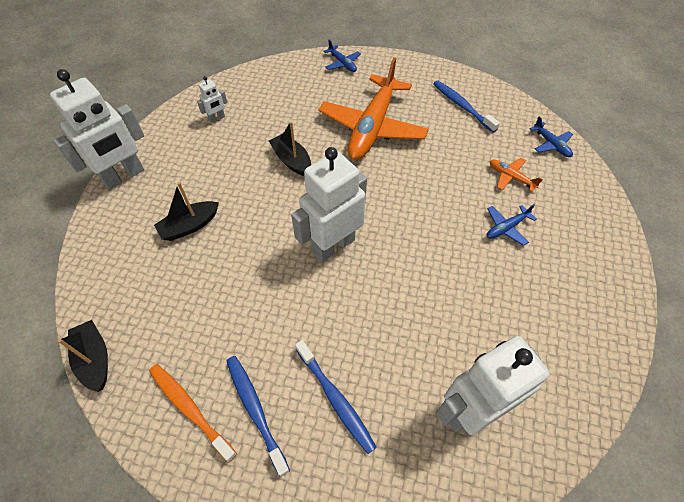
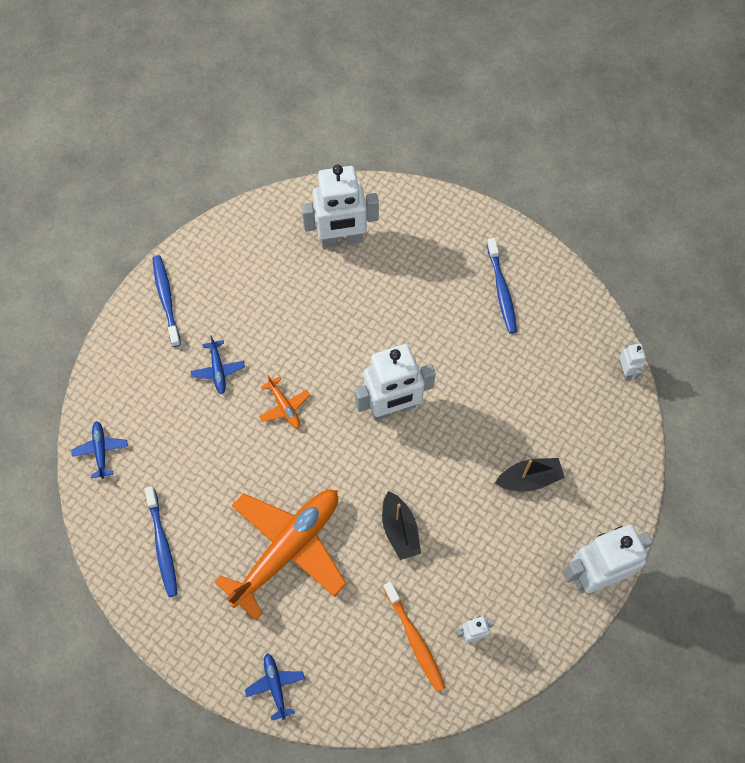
camera: 160 degrees left, 10 degrees up
(95, 359) = (626, 371): black boat -> white robot
(190, 409) = (551, 307): orange toothbrush -> orange toothbrush (414, 639)
(335, 399) = (438, 278): blue toothbrush -> blue toothbrush (166, 299)
(506, 228) = (218, 370): blue plane -> blue plane turned 90 degrees clockwise
(511, 177) = (174, 424): orange plane -> orange plane (284, 406)

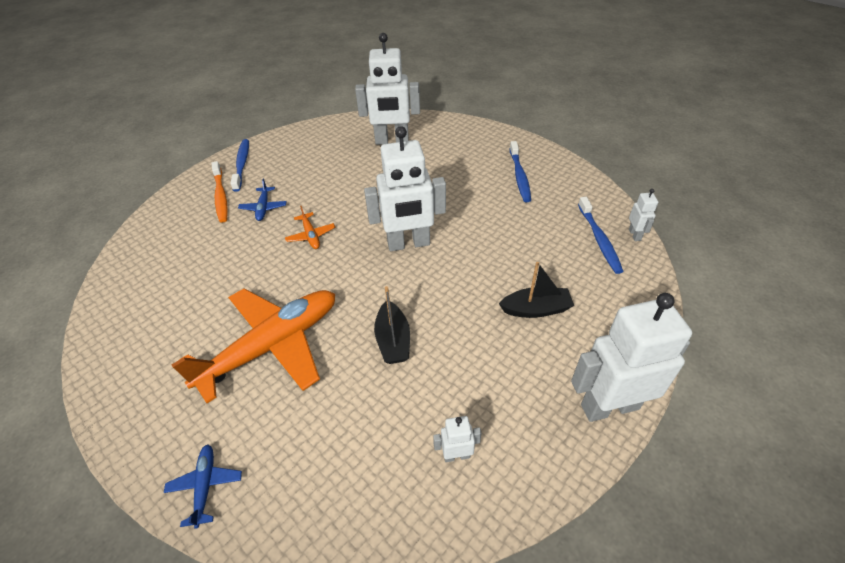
camera: 10 degrees right, 20 degrees down
(101, 451) = (137, 252): blue plane -> none
(162, 545) = (151, 329): blue toothbrush -> blue toothbrush (599, 239)
(414, 639) = (385, 453): orange toothbrush -> orange toothbrush (221, 196)

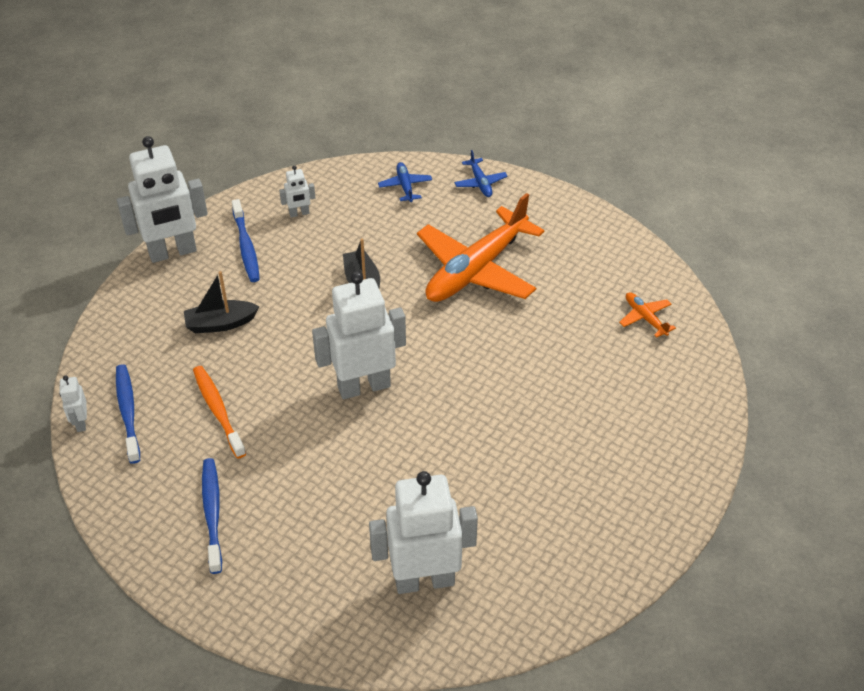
camera: 170 degrees right, 0 degrees up
(221, 196) = (644, 438): orange toothbrush -> orange toothbrush (218, 410)
(242, 164) = (652, 502): blue toothbrush -> blue toothbrush (246, 247)
(263, 208) = (572, 423): blue plane -> blue plane (405, 186)
(311, 235) = (489, 387): orange plane -> orange plane (645, 318)

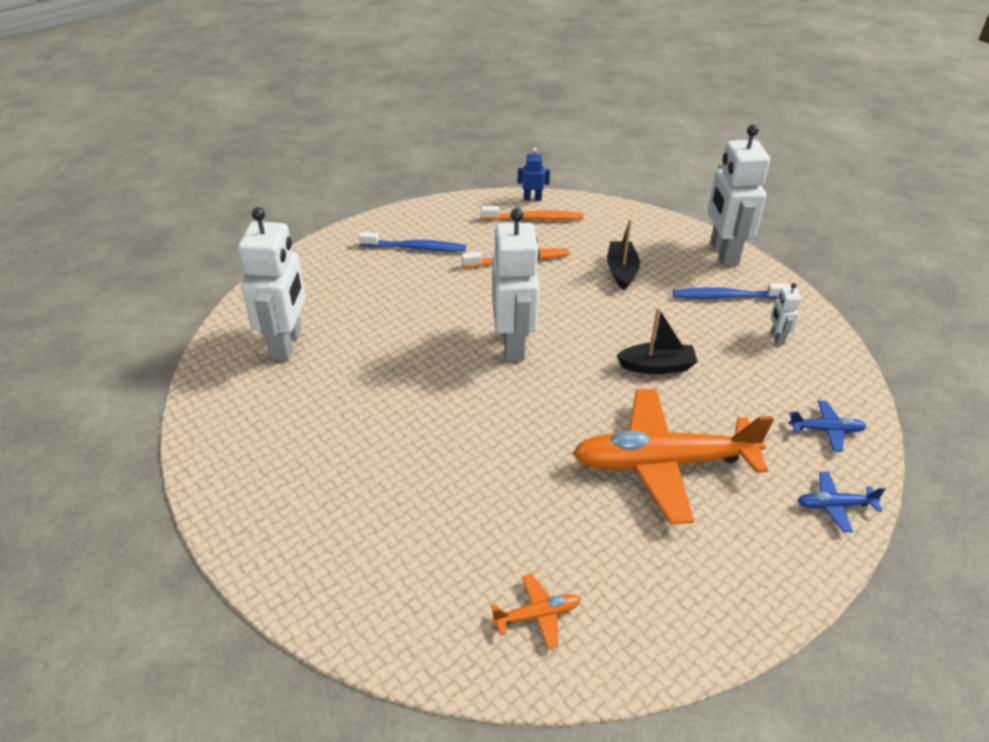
camera: 105 degrees right, 5 degrees down
(81, 423) = (532, 198): white robot -> blue robot
(128, 412) = (534, 218): blue toothbrush -> orange toothbrush
(476, 269) = (663, 463): orange plane -> orange plane turned 60 degrees counterclockwise

